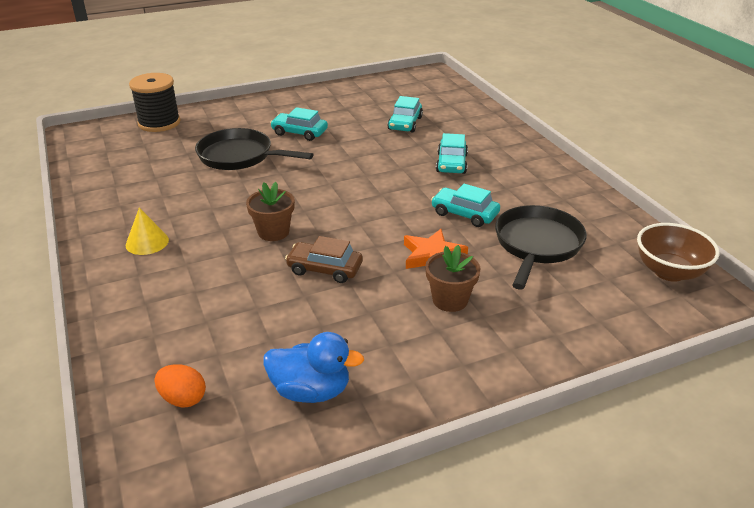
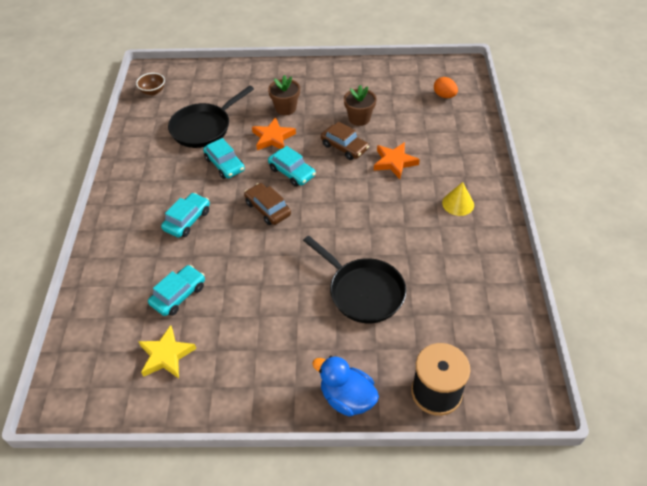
camera: 155 degrees left, 15 degrees up
(244, 268) = (394, 162): none -> orange star
(273, 232) = (365, 187): brown flower pot -> brown flower pot (359, 118)
(299, 133) = (290, 314): turquoise car -> turquoise car (292, 172)
(311, 391) = (383, 84): blue duck -> blue duck (347, 398)
(376, 188) = (268, 209): none -> brown car
(381, 99) = (166, 355): none -> yellow star
(669, 272) = (153, 91): brown bowl -> brown bowl, size x0.61

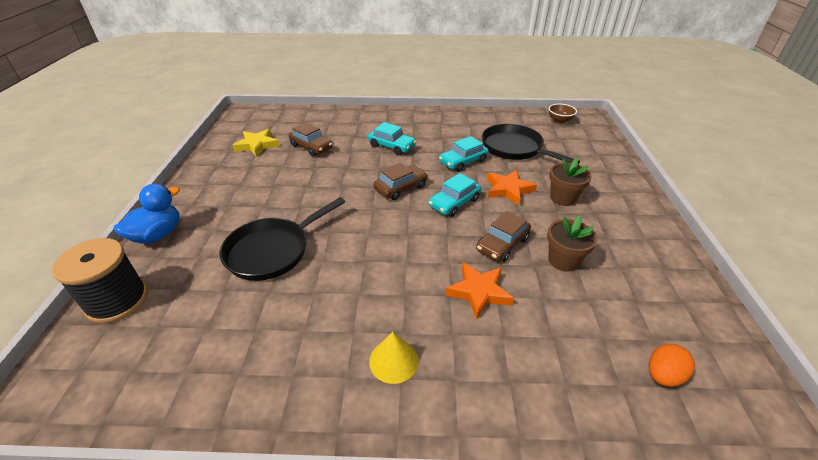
camera: 90 degrees right, 10 degrees down
(178, 295) = (311, 147): turquoise car -> brown car

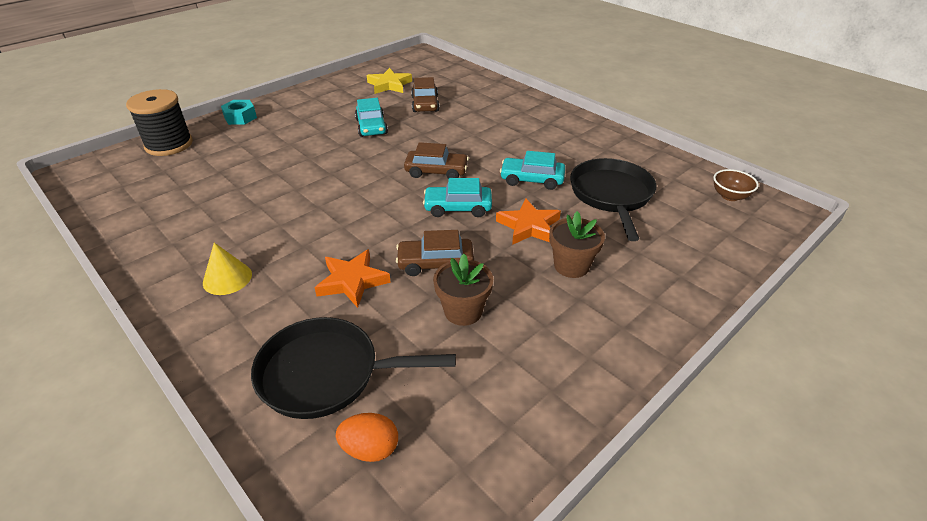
camera: 45 degrees right, 0 degrees up
(158, 235) = (240, 117): blue duck -> turquoise nut
(273, 250) = (279, 164): black pan -> black pan (327, 374)
(392, 146) = (490, 134): turquoise car -> turquoise car (371, 127)

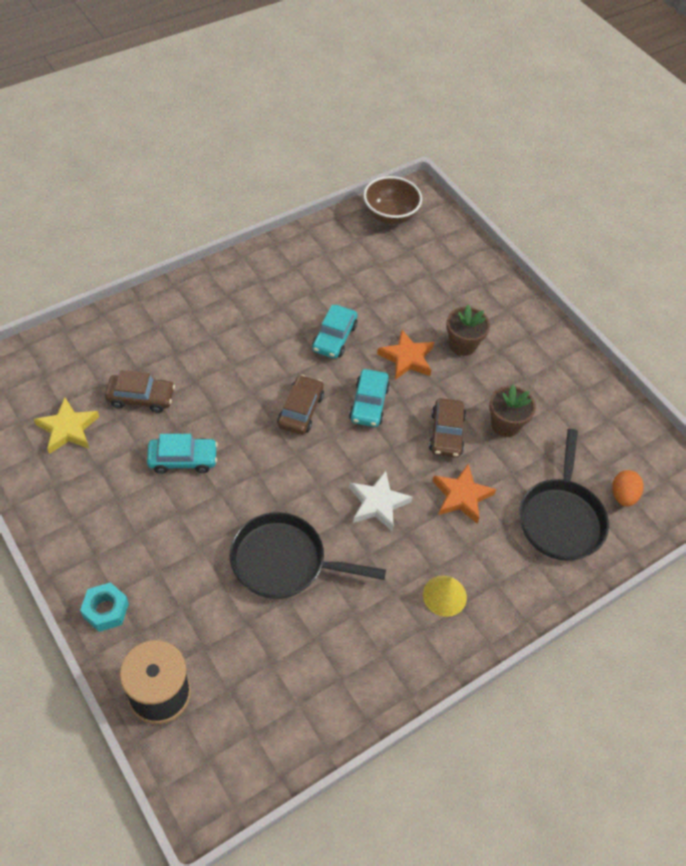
camera: 85 degrees left, 15 degrees up
(338, 225) = (378, 503): none -> white star
(611, 195) = (373, 289): black pan -> black pan (284, 562)
(730, 196) = (390, 216): brown bowl -> brown bowl, size x1.63

